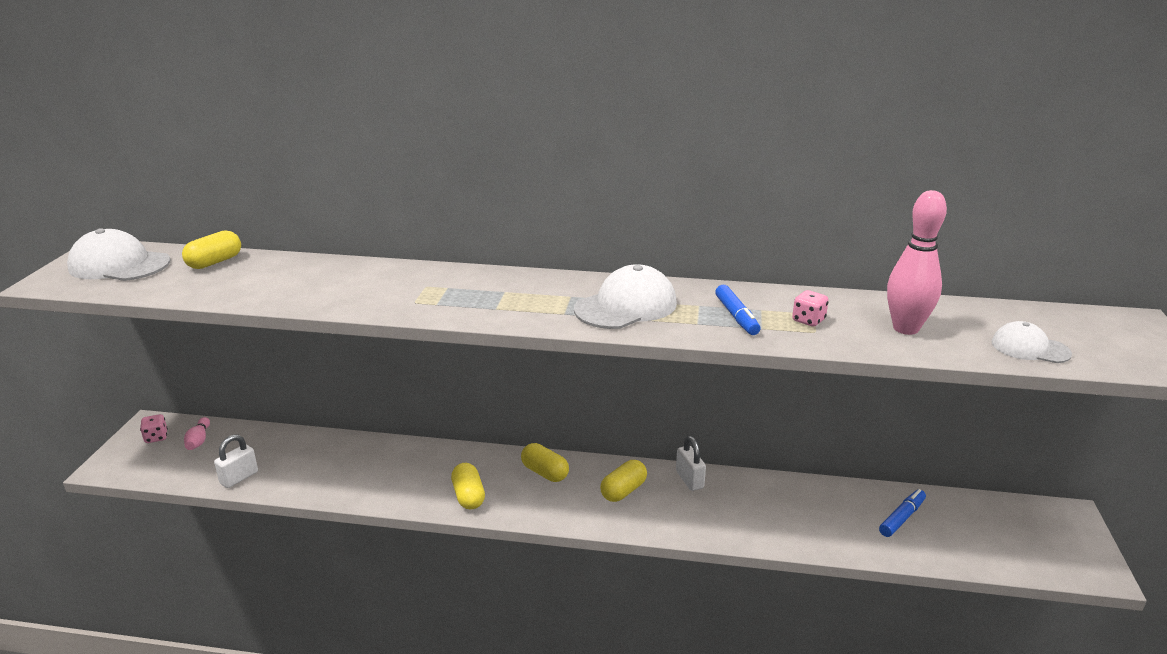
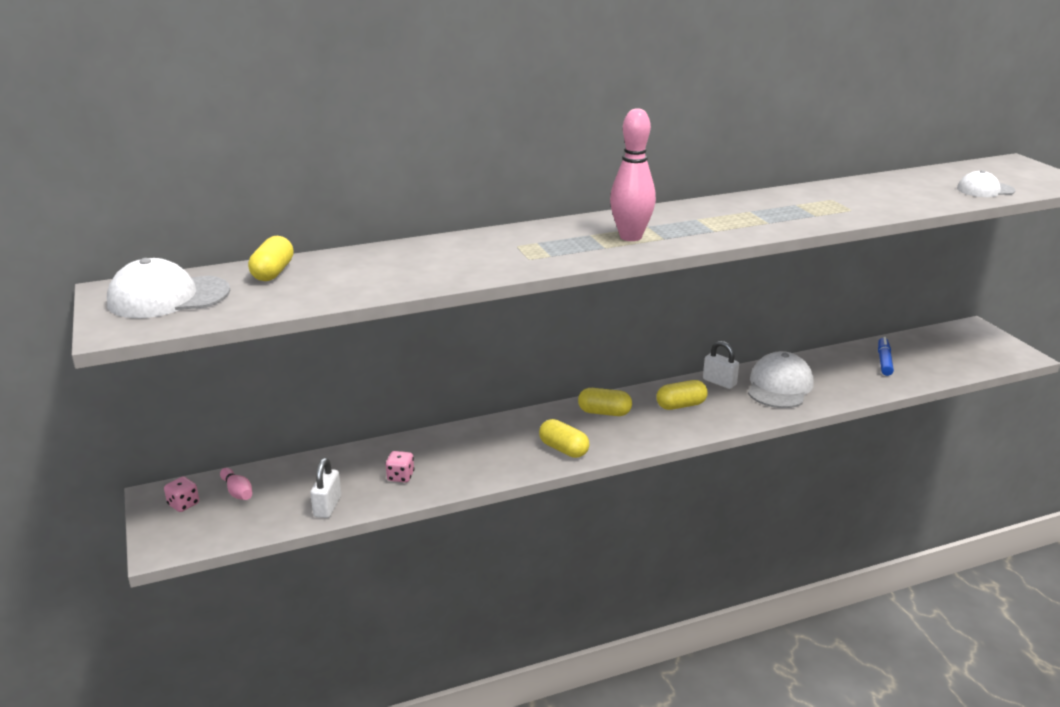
camera: 30 degrees left, 0 degrees up
(623, 491) = (681, 405): yellow capsule -> yellow capsule turned 60 degrees clockwise
(626, 306) = (700, 223): white cap -> white cap (779, 386)
(736, 317) = (787, 212): blue marker -> none
(808, 320) = (836, 204): pink dice -> pink dice (400, 476)
(906, 328) = (901, 195): pink bowling pin -> pink bowling pin (630, 237)

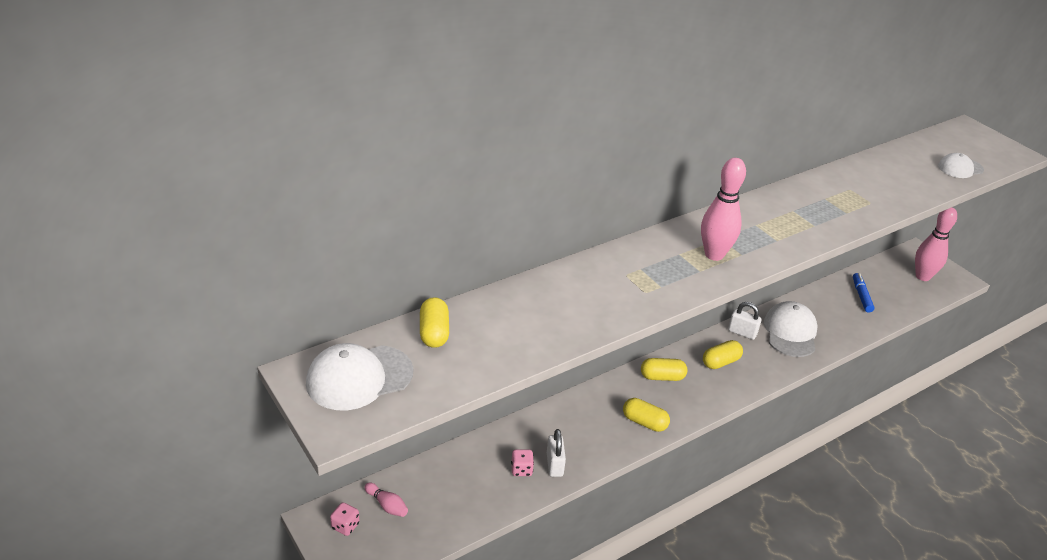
camera: 15 degrees left, 10 degrees up
(327, 506) = (473, 511): white padlock -> white padlock (554, 464)
(971, 349) = (922, 276): none -> pink bowling pin

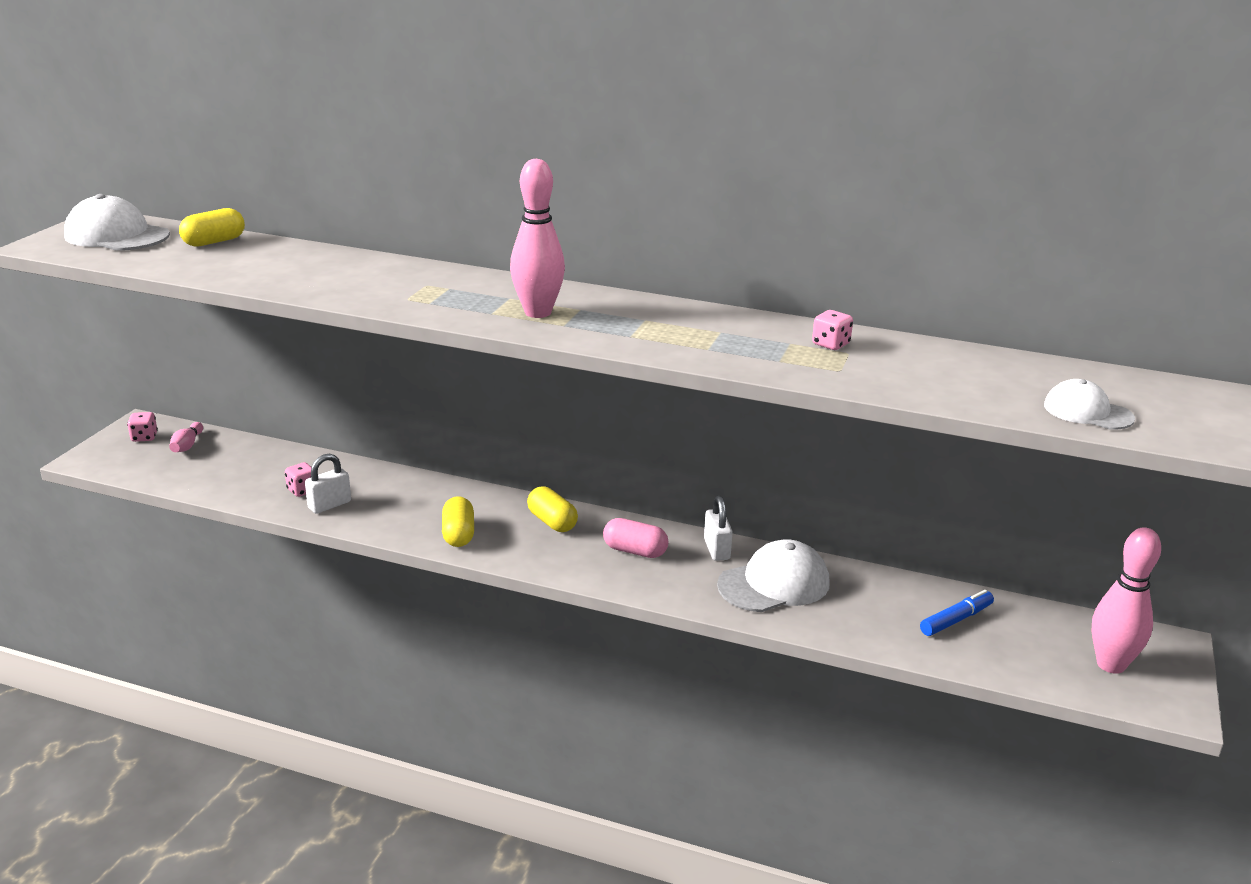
camera: 55 degrees right, 10 degrees down
(720, 362) = (635, 551): yellow capsule -> pink capsule
(836, 188) = (830, 344): none -> pink dice

